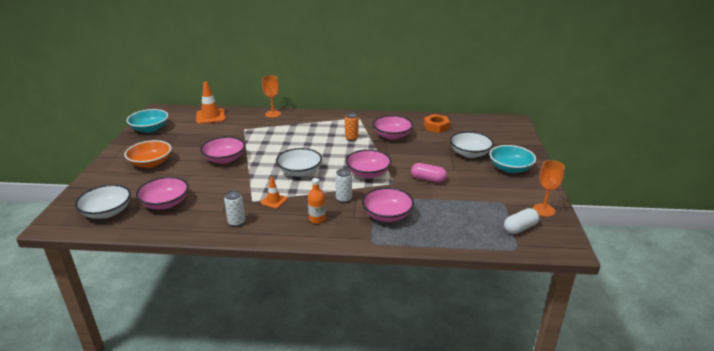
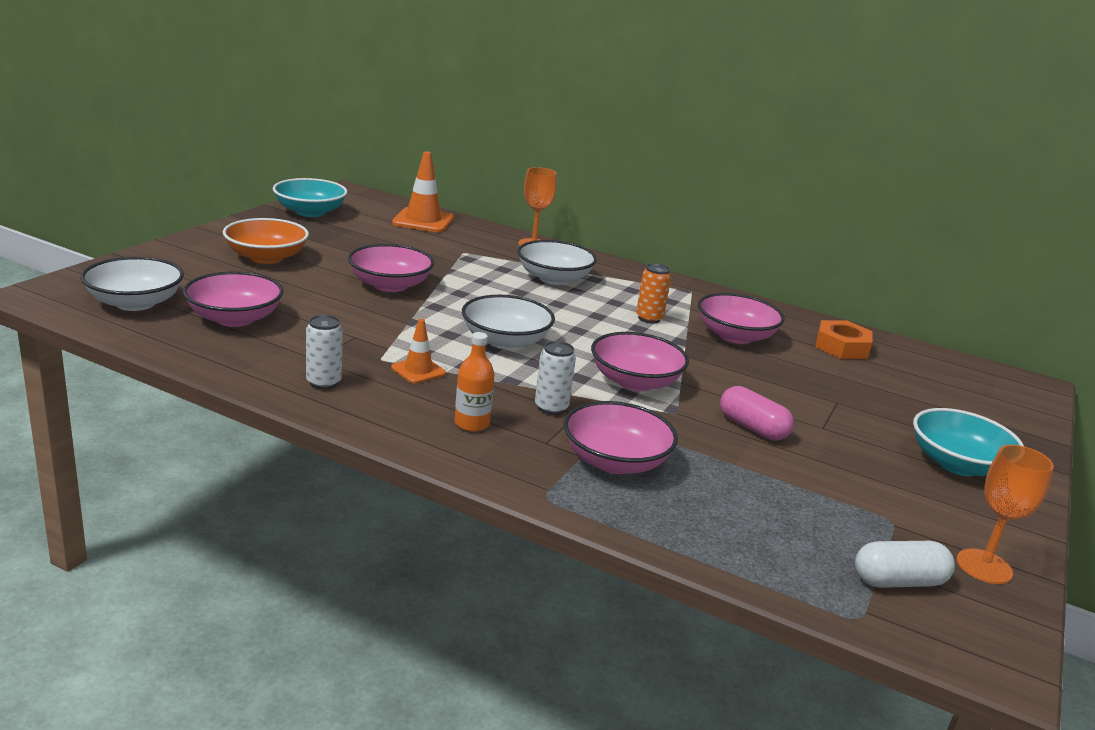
camera: 20 degrees right, 5 degrees down
(470, 153) = (882, 411): white bowl -> white bowl (554, 278)

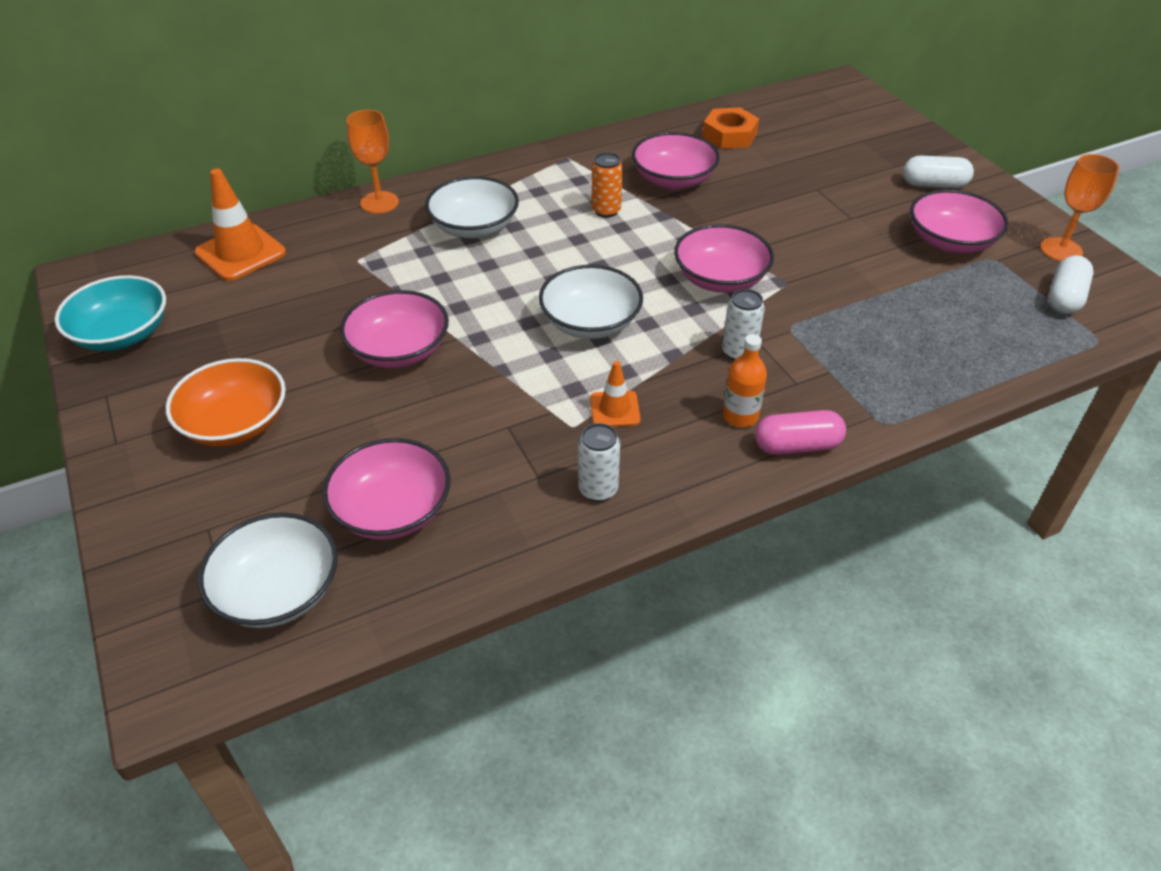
camera: 50 degrees left, 20 degrees up
(615, 461) = (847, 356): pink bowl -> pink bowl (950, 241)
(752, 428) = (833, 254): pink capsule -> pink capsule (797, 446)
(958, 464) = (934, 185): turquoise bowl -> white capsule

